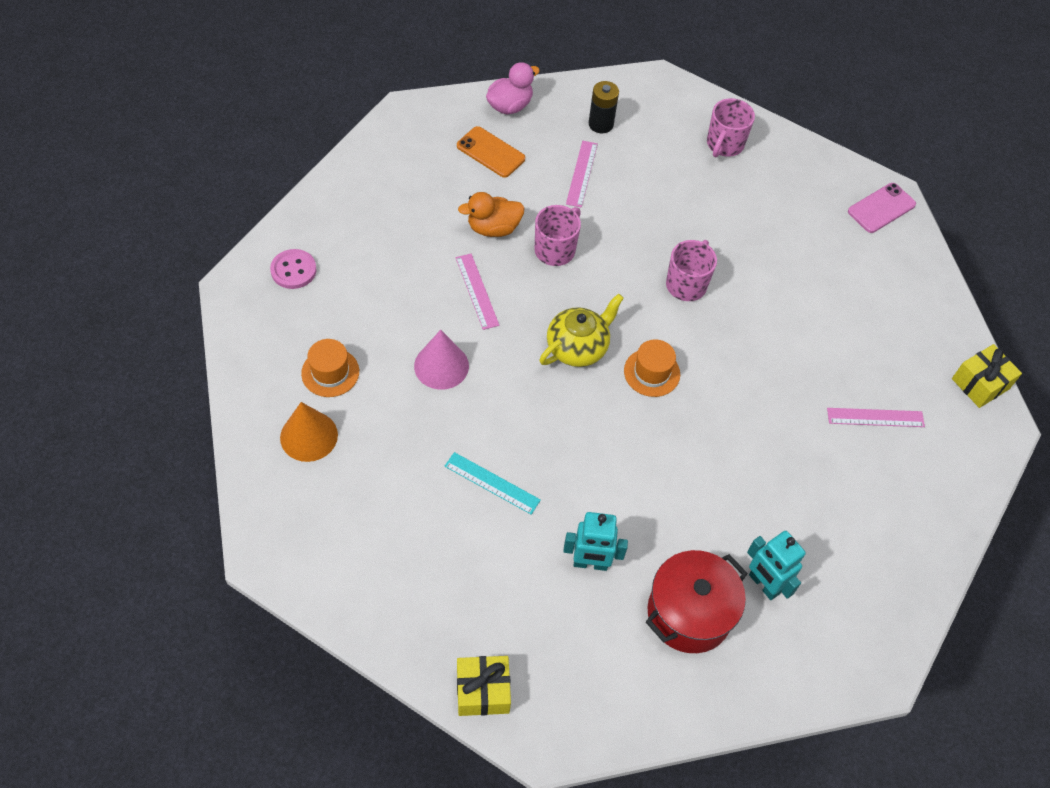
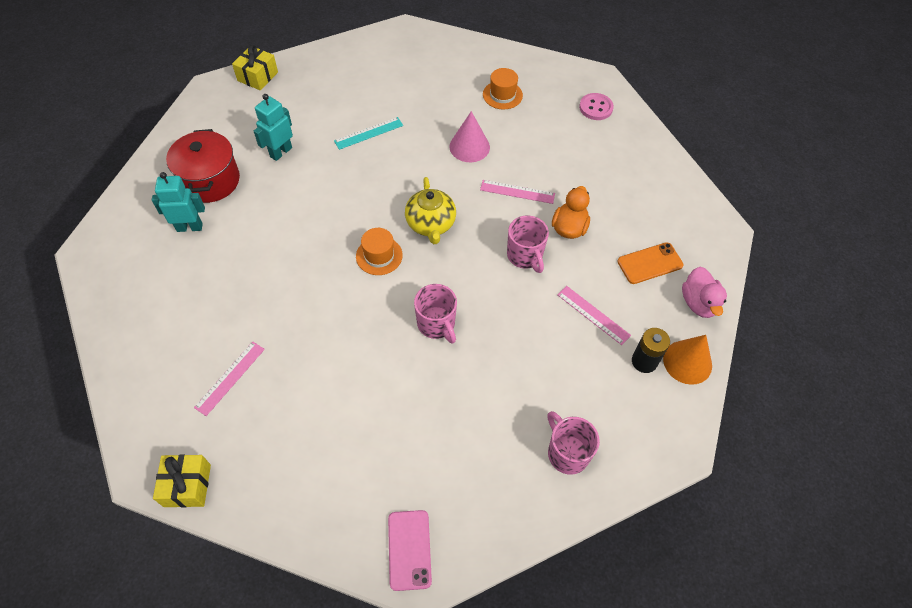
camera: 125 degrees right, 0 degrees up
(309, 436) = (464, 70): orange cone -> orange cone (687, 362)

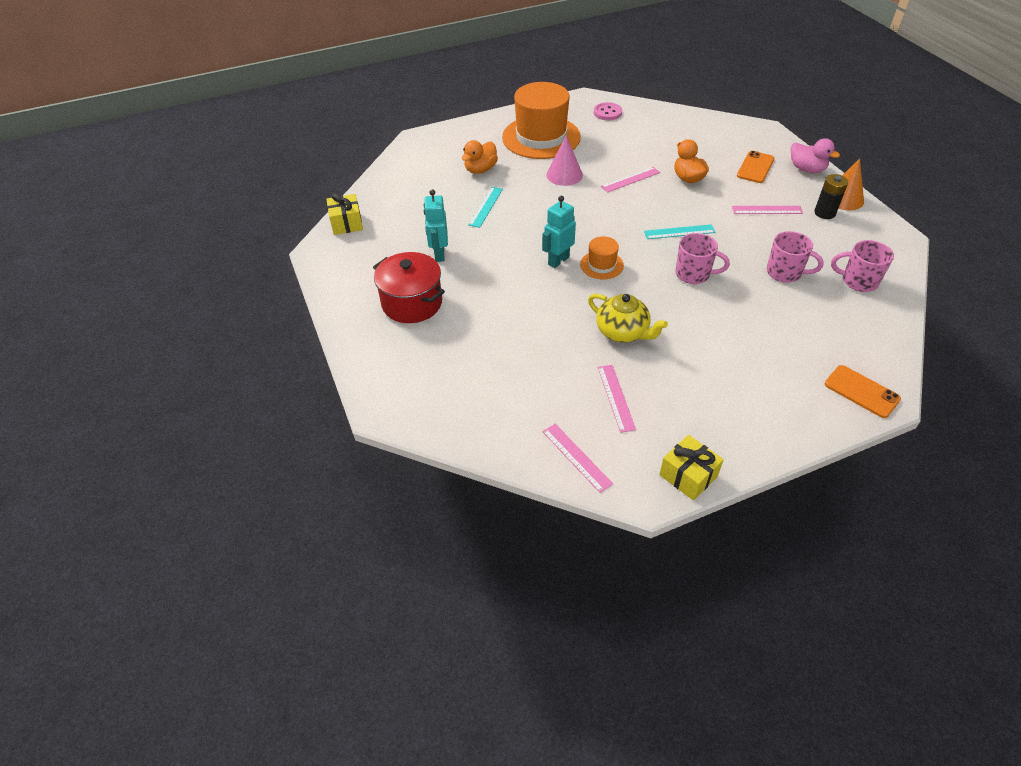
camera: 40 degrees left, 10 degrees down
(143, 399) = (576, 457): none -> pink ruler
(189, 227) = (442, 339): turquoise robot -> turquoise robot (558, 261)
(409, 549) = (861, 391): pink phone -> orange phone
(412, 94) = (480, 169): none -> orange duck
(431, 224) = (606, 228): yellow teapot -> yellow teapot (623, 332)
(483, 275) = (679, 232): none -> turquoise ruler
(502, 95) = (541, 137): orange hat -> orange hat, size x2.19
(525, 256) = (686, 207): pink mug -> pink mug (784, 273)

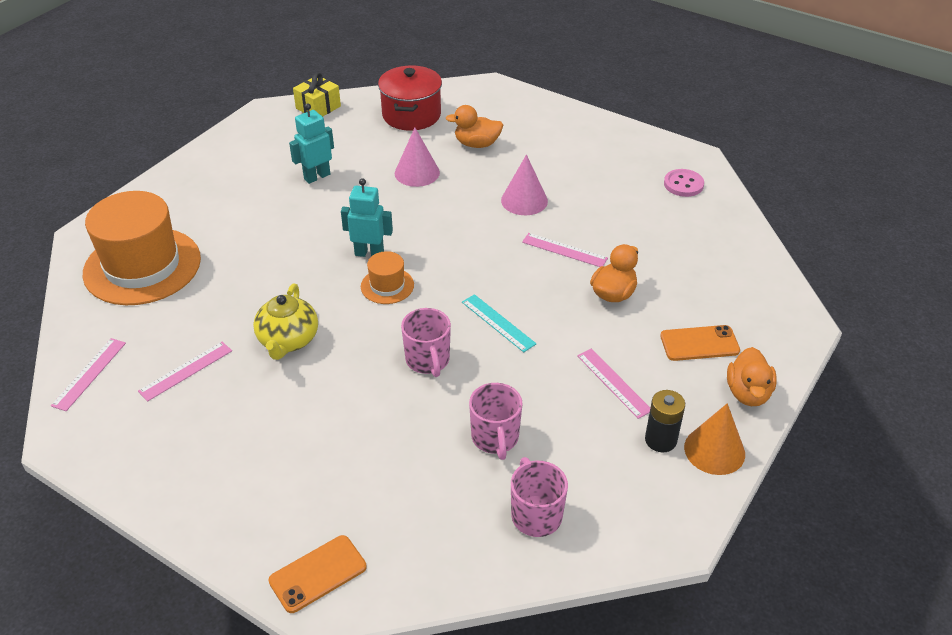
camera: 55 degrees right, 5 degrees down
(412, 303) = (234, 191): red pot -> red pot (411, 115)
(485, 207) = (417, 173): turquoise ruler -> pink cone
(541, 137) = (578, 158): orange hat -> orange hat (142, 266)
(688, 475) = (103, 462): yellow gift -> none
(806, 169) = (748, 393): pink duck -> orange duck
(861, 391) = (318, 574): orange phone -> orange phone turned 45 degrees clockwise

